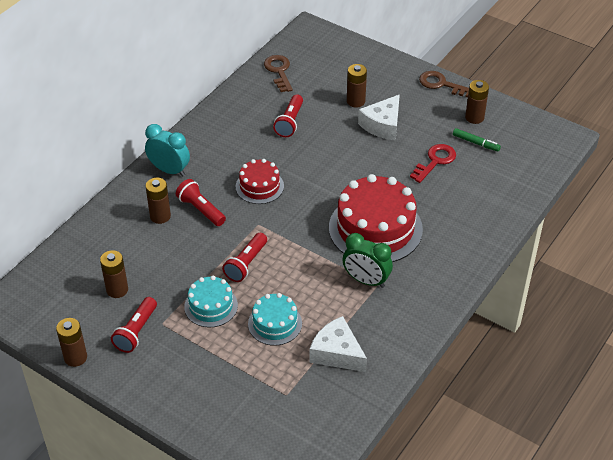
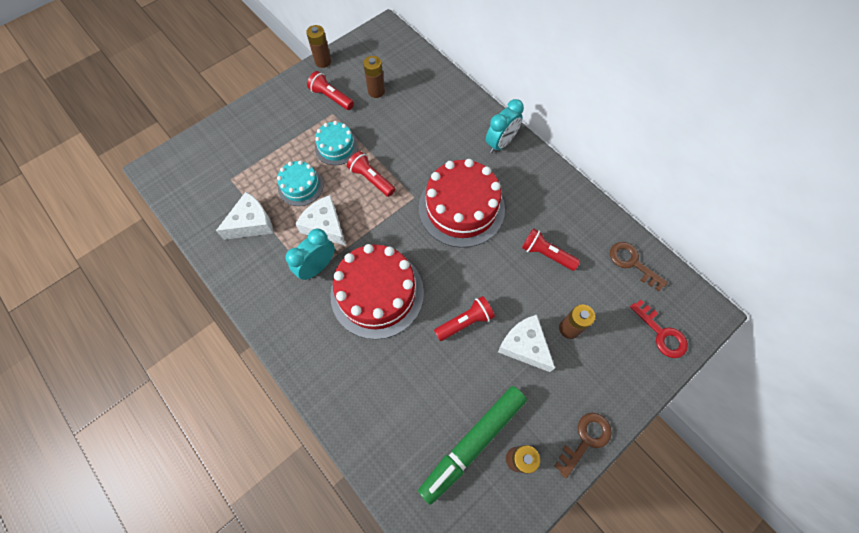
camera: 105 degrees right, 20 degrees up
(160, 216) = (446, 129): brown battery -> none
(201, 210) = (445, 158): red flashlight -> red flashlight (465, 322)
(259, 186) = (461, 208): red cake -> red cake, size x1.87
(279, 71) = (632, 263): brown key -> brown key turned 135 degrees counterclockwise
(317, 287) = (325, 226): none -> white cheese
(366, 280) = (317, 267): green clock -> turquoise clock
(435, 161) = (454, 384): red key -> red key (661, 333)
(475, 143) = (473, 443): green marker -> green marker, size x2.29

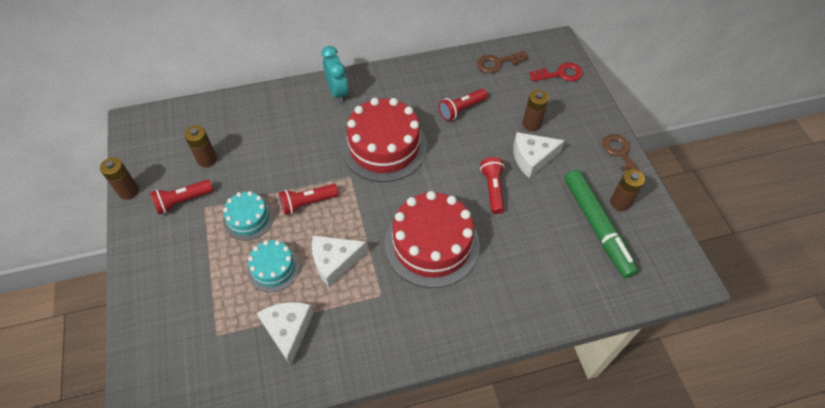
camera: 65 degrees left, 10 degrees down
(317, 267) = (376, 285): turquoise clock -> none

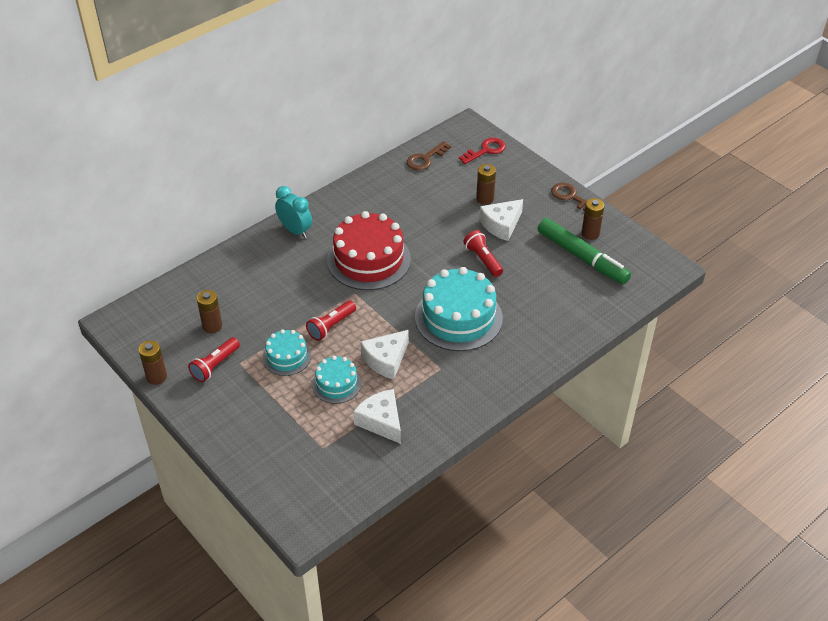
camera: 25 degrees left, 10 degrees down
(432, 244) = (458, 317): red cake -> turquoise cake
(461, 109) = (417, 207): red flashlight -> none

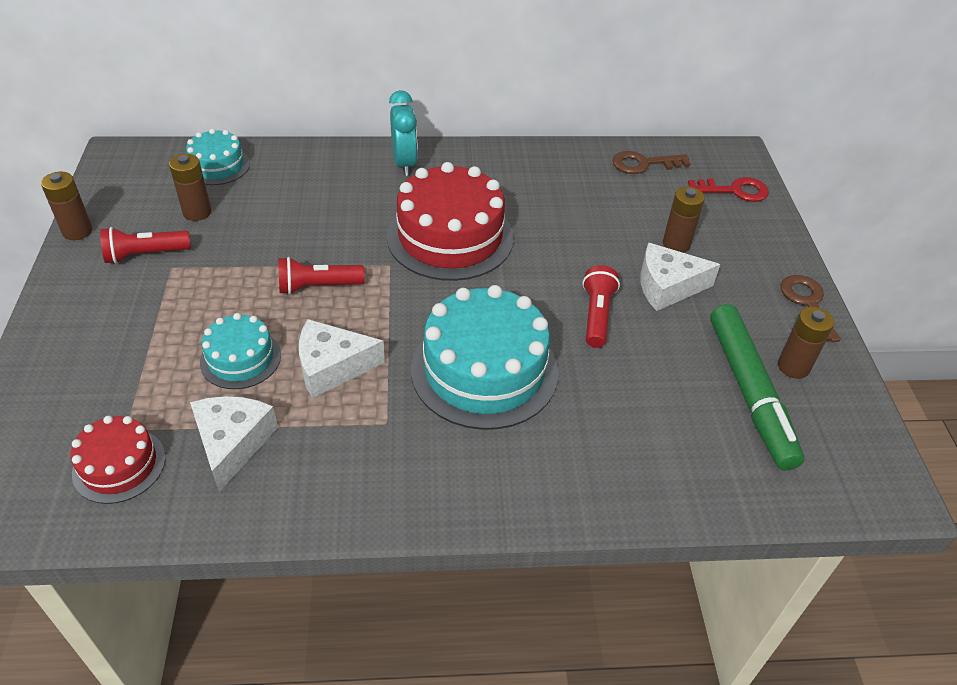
camera: 35 degrees right, 0 degrees up
(287, 357) = (227, 291): turquoise cake -> turquoise cake (217, 166)
(340, 463) = (119, 465): none -> red cake

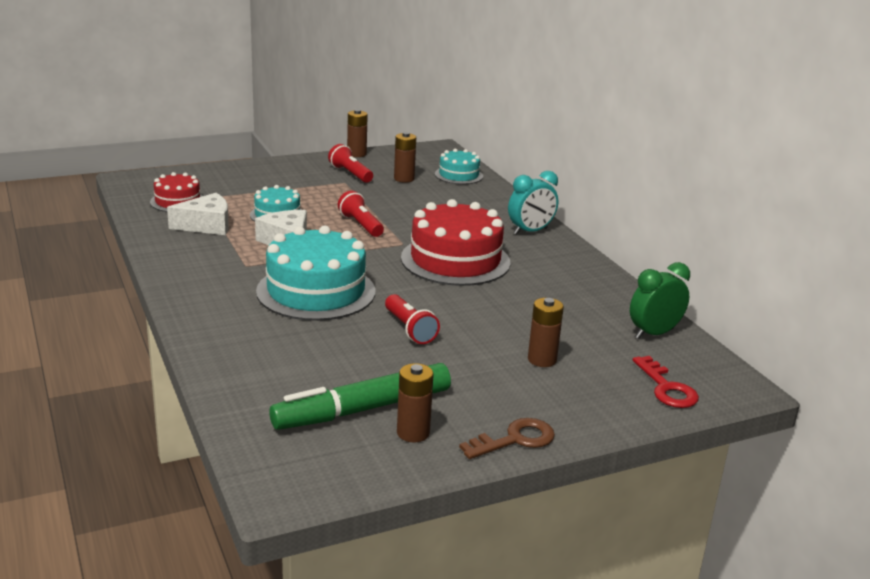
camera: 70 degrees right, 20 degrees down
(596, 315) = (409, 329): red flashlight -> red flashlight turned 75 degrees clockwise
(643, 164) = (654, 333): brown key -> green clock
(667, 286) = (475, 359): white cheese -> none

